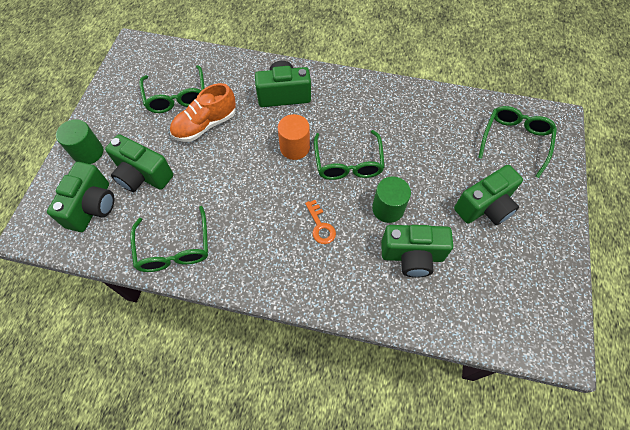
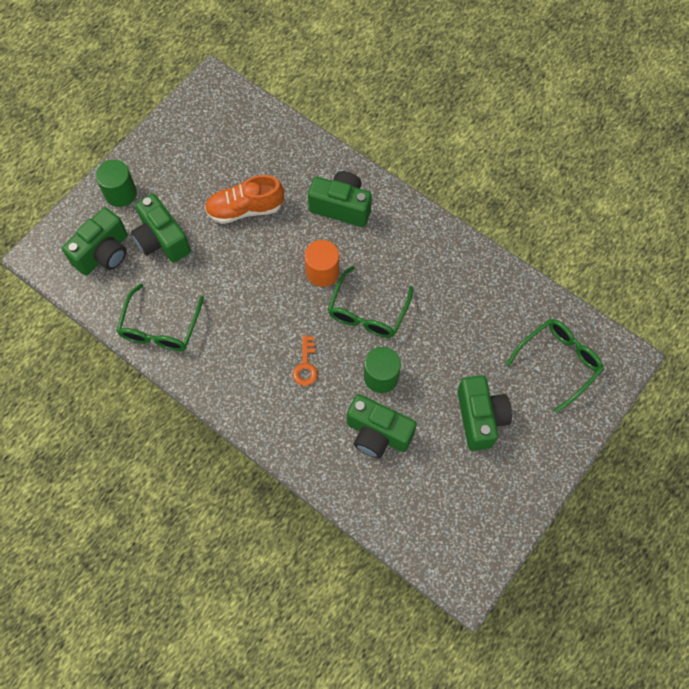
camera: 25 degrees right, 5 degrees up
(176, 97) = (230, 164): green glasses -> none
(485, 207) = (480, 418): green camera -> green camera turned 90 degrees counterclockwise

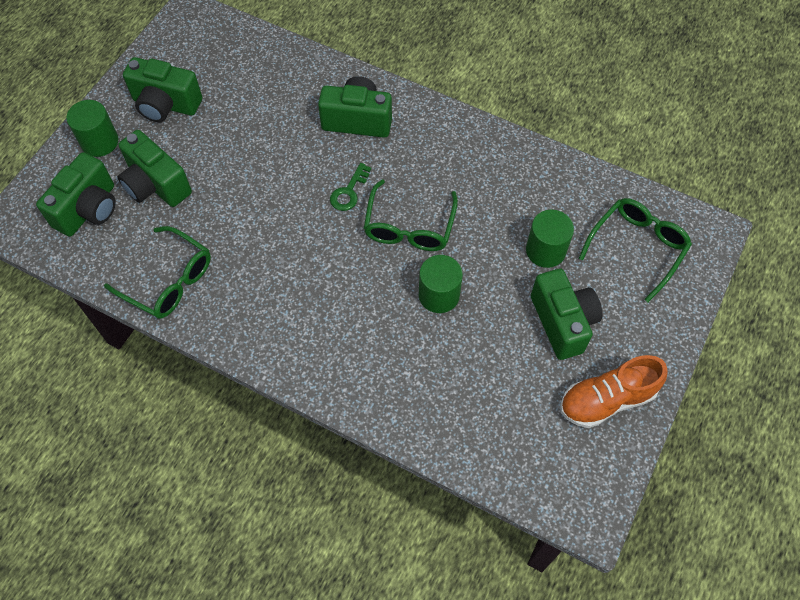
camera: 10 degrees left, 5 degrees down
(160, 327) = (168, 281): green glasses -> green glasses turned 60 degrees counterclockwise
(245, 209) = (248, 138): orange shoe -> orange shoe (607, 400)
(305, 365) = (348, 296): orange key -> none
(322, 272) = (349, 192): orange cylinder -> green key
(377, 434) = (448, 359): green camera -> green camera (165, 105)
(479, 352) = (545, 250): none -> green cylinder

